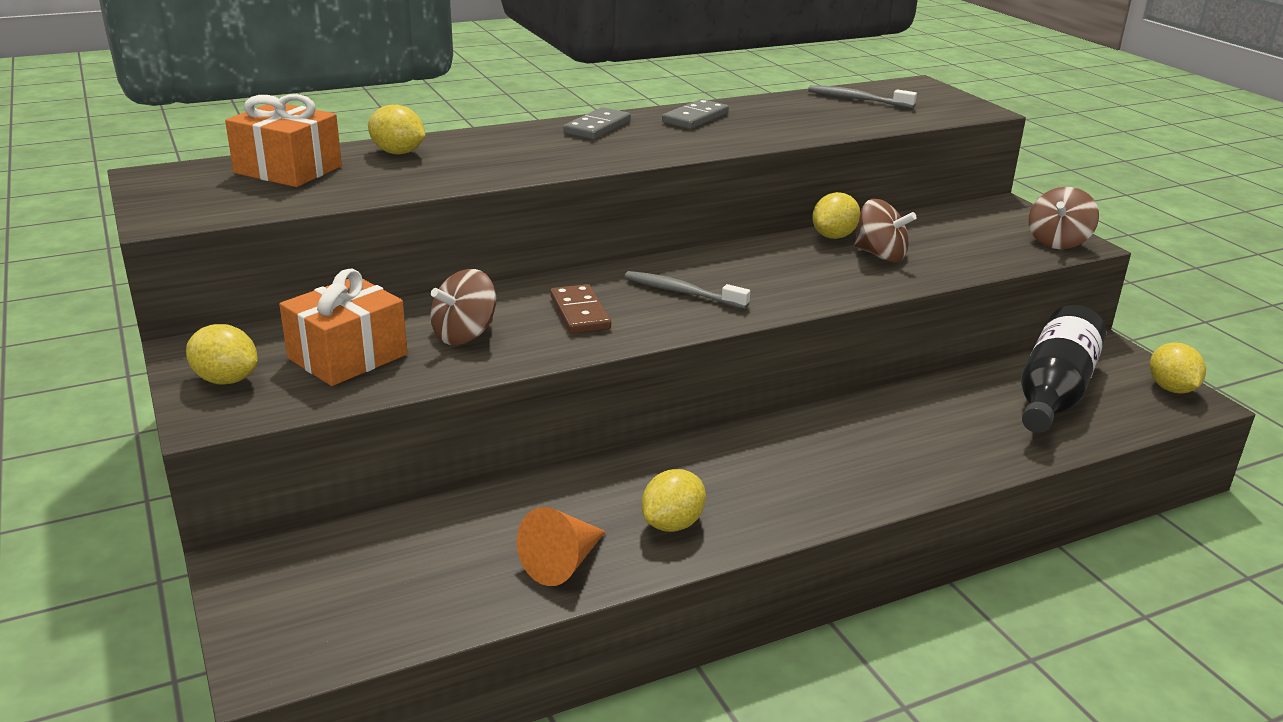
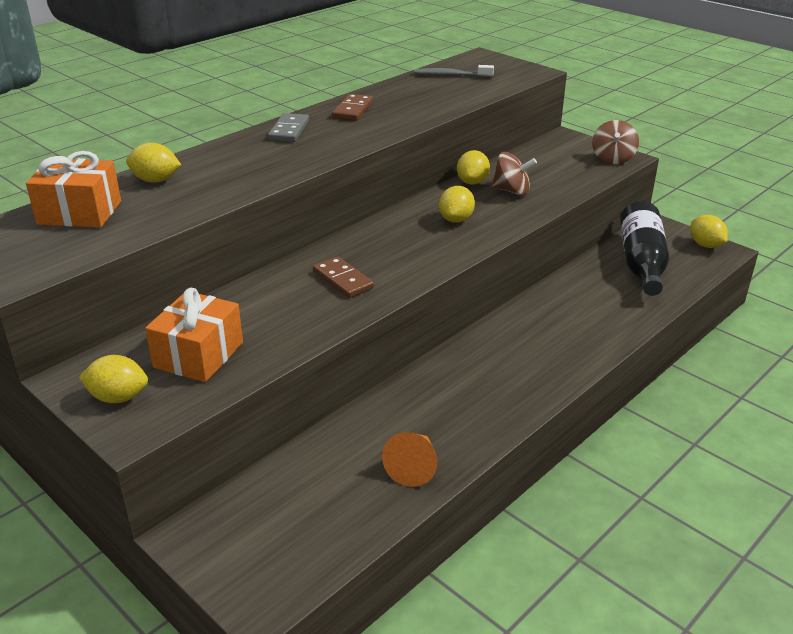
camera: 20 degrees left, 5 degrees up
(464, 335) = (273, 317): brown spinning top -> none
(672, 524) = (467, 418): yellow lemon -> yellow lemon (456, 219)
(681, 292) = (401, 248): grey toothbrush -> none
(695, 118) = (352, 110): grey domino -> brown domino

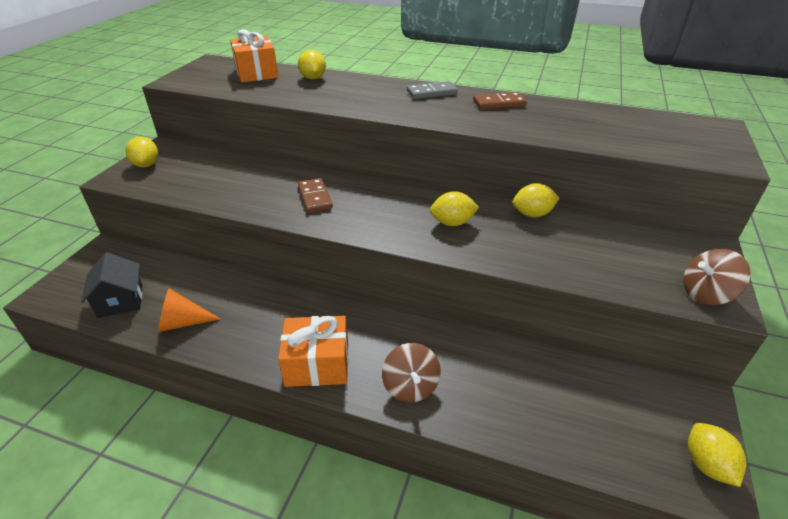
camera: 65 degrees right, 5 degrees up
(198, 355) = (197, 174): orange gift -> orange gift (317, 364)
(332, 520) = (120, 301): none -> black house
(343, 280) = (315, 197): brown domino -> brown domino turned 45 degrees counterclockwise
(450, 75) = (640, 123): grey toothbrush -> none
(511, 191) = (540, 240): brown spinning top -> brown spinning top (410, 386)
(641, 263) = (595, 403): black bottle -> none
(705, 245) = (707, 464): yellow lemon -> yellow lemon turned 45 degrees counterclockwise

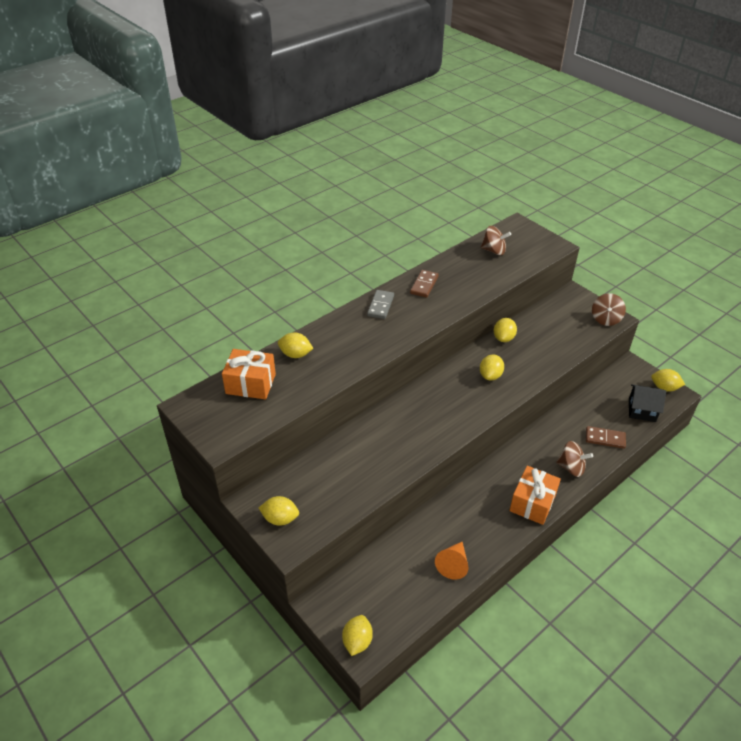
camera: 60 degrees left, 5 degrees up
(60, 287) = (357, 641): none -> yellow lemon
(120, 301) = (403, 600): black house -> black house (642, 410)
(315, 197) = (414, 428): brown domino -> brown domino (605, 439)
(633, 124) = (494, 251): none -> brown spinning top

